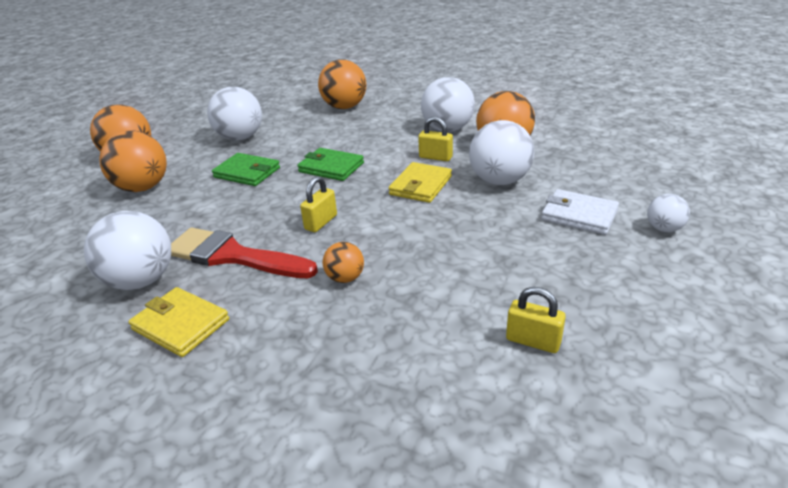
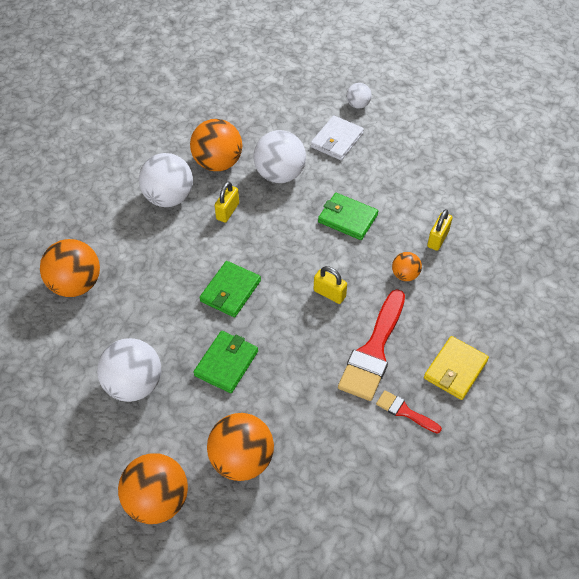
camera: 90 degrees left, 20 degrees up
(141, 281) = (404, 411): white ball -> red brush
(420, 185) = (278, 225): yellow wallet -> none
(439, 229) = (347, 218): none -> green wallet
(533, 341) = (464, 187): yellow padlock -> yellow padlock (438, 239)

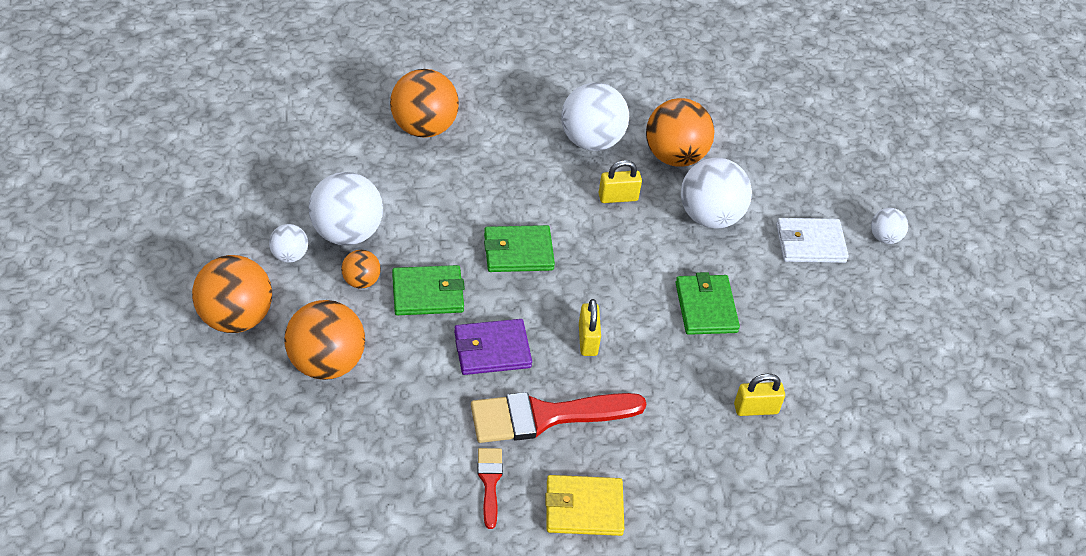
camera: 50 degrees right, 5 degrees down
(126, 433) = (289, 255): none -> white ball
(300, 351) = (492, 350): none -> purple wallet
(405, 275) = (674, 399): orange ball -> orange ball (361, 281)

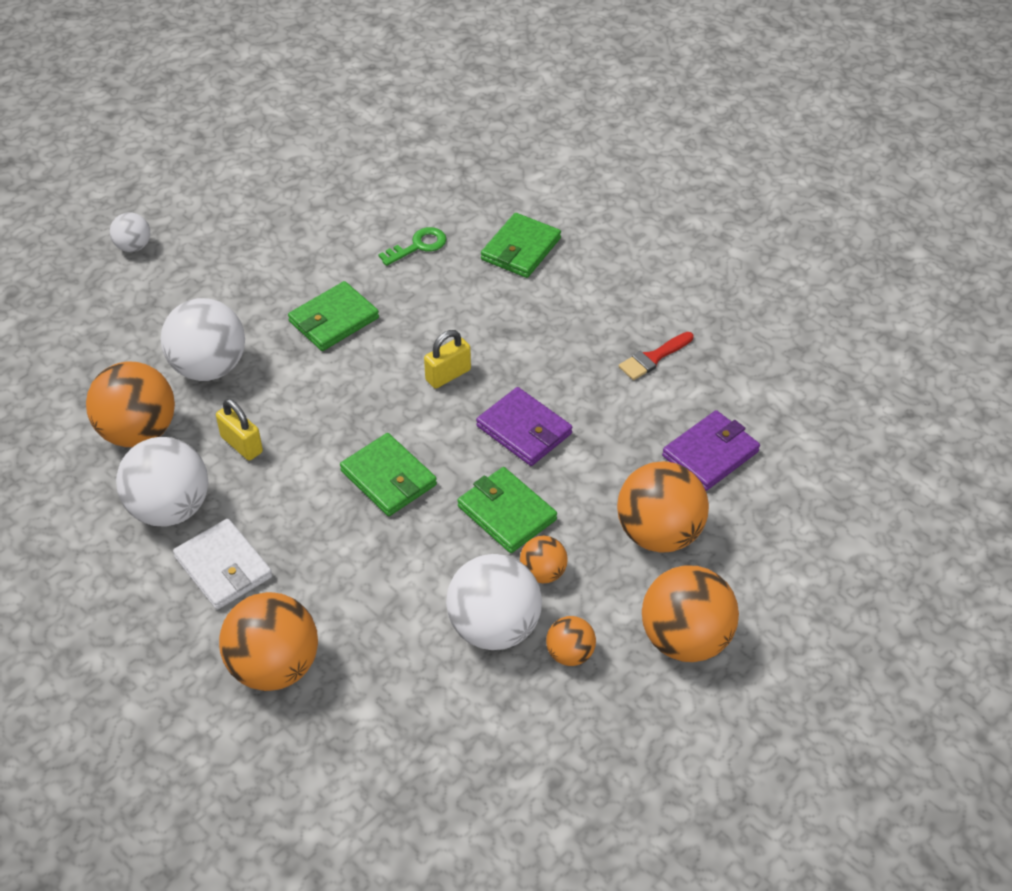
camera: 120 degrees left, 0 degrees up
(289, 255) = (570, 654): white ball -> orange ball
(361, 446) = (710, 454): none -> purple wallet
(545, 416) = (556, 359): red brush -> none
(584, 508) = (615, 295): yellow wallet -> none
(697, 478) = (521, 249): none -> green wallet
(756, 409) = (418, 246): yellow padlock -> green key
(810, 243) = (185, 288): white wallet -> white wallet (223, 567)

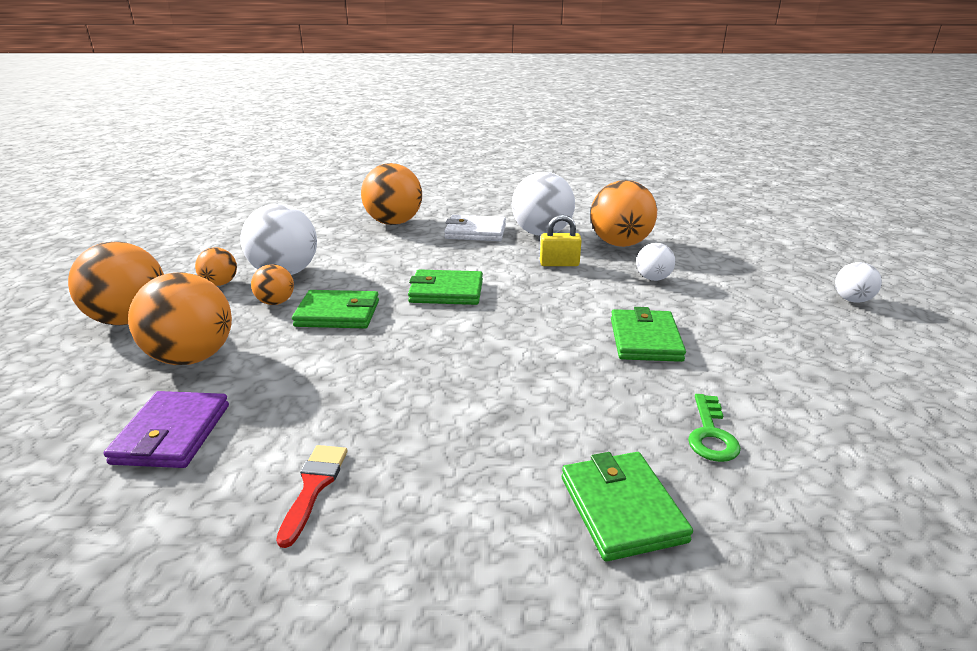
camera: 135 degrees right, 20 degrees down
(209, 367) = (653, 278): white ball -> white ball, size x0.52
(448, 375) = (499, 357): yellow padlock -> none
(524, 430) = (384, 358): purple wallet -> none

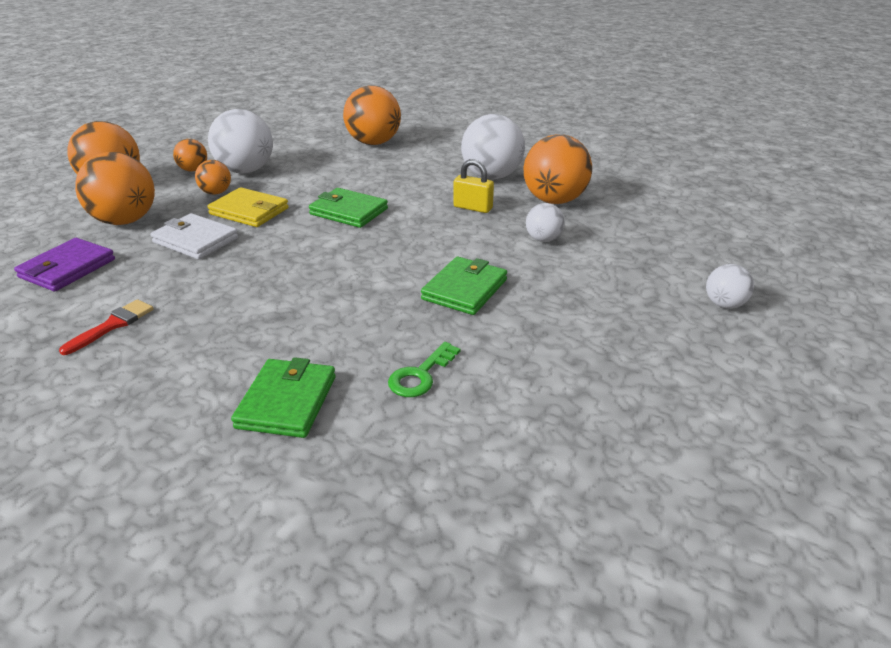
camera: 25 degrees right, 5 degrees up
(337, 314) = (249, 211): green wallet -> yellow wallet
(475, 232) = (433, 164): white wallet -> white wallet (195, 240)

